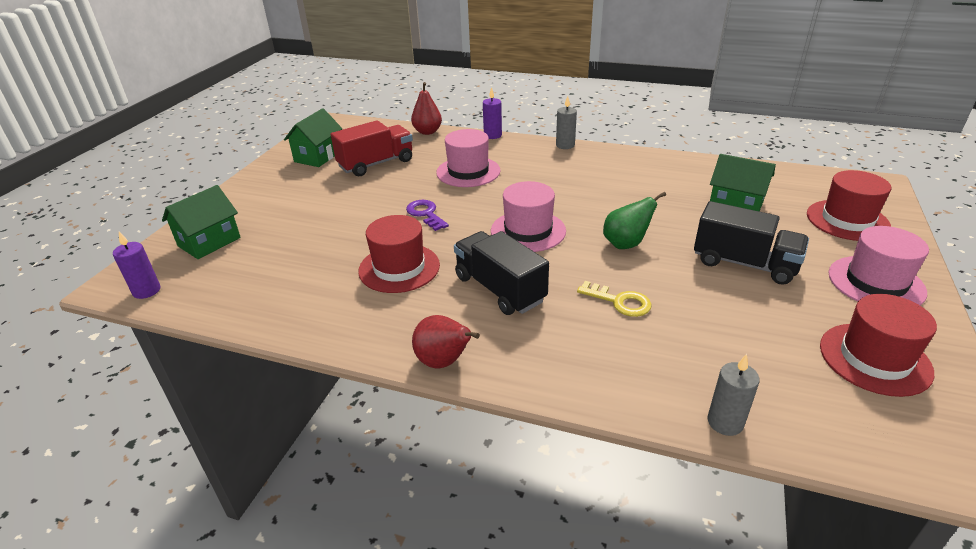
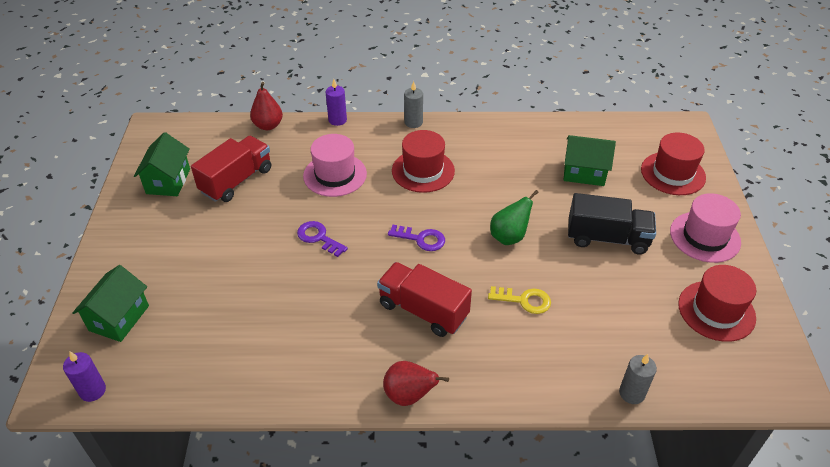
camera: 20 degrees left, 10 degrees up
(399, 268) = (324, 307): red hat -> red hat (423, 171)
(500, 289) = (423, 310): black truck -> red truck
(528, 231) = (421, 239): pink hat -> purple key

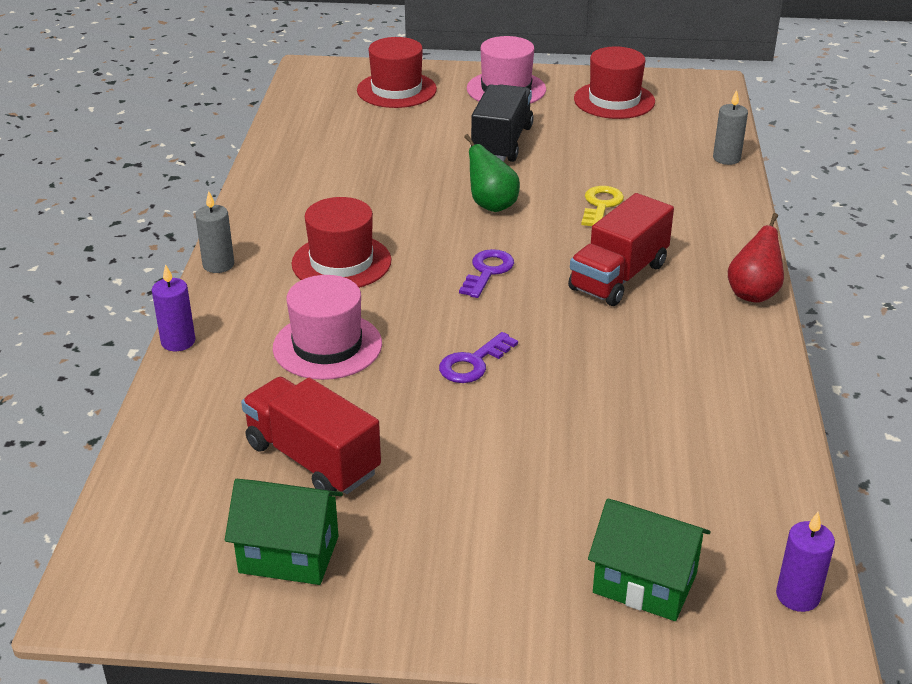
camera: 85 degrees left, 10 degrees down
(268, 125) = (159, 424): red pear -> none
(584, 173) = (380, 142): green house -> none

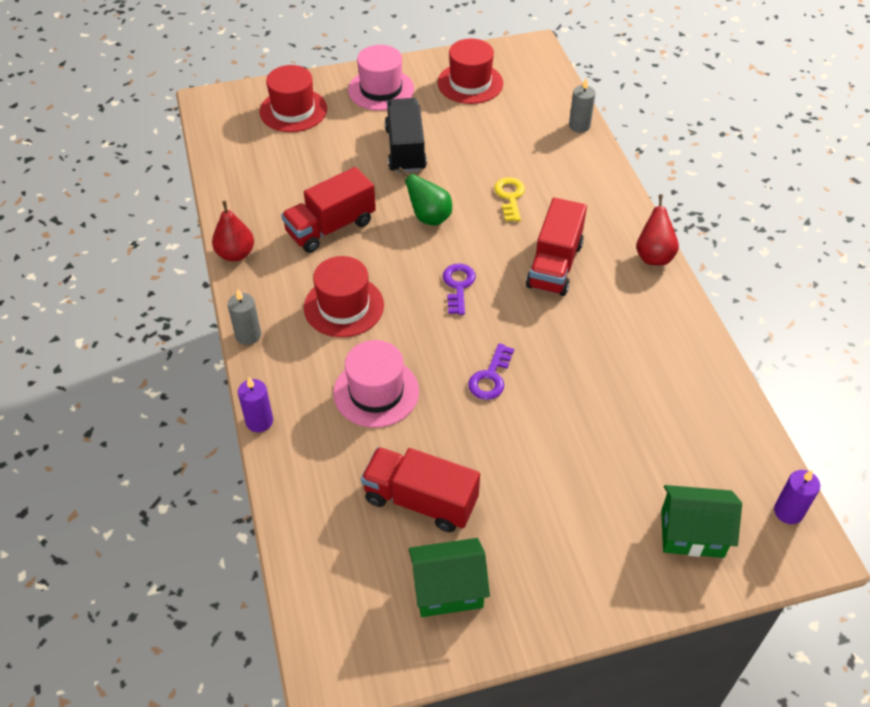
camera: 20 degrees left, 15 degrees up
(253, 194) = (235, 254): none -> red pear
(372, 192) = (331, 227): none -> red truck

